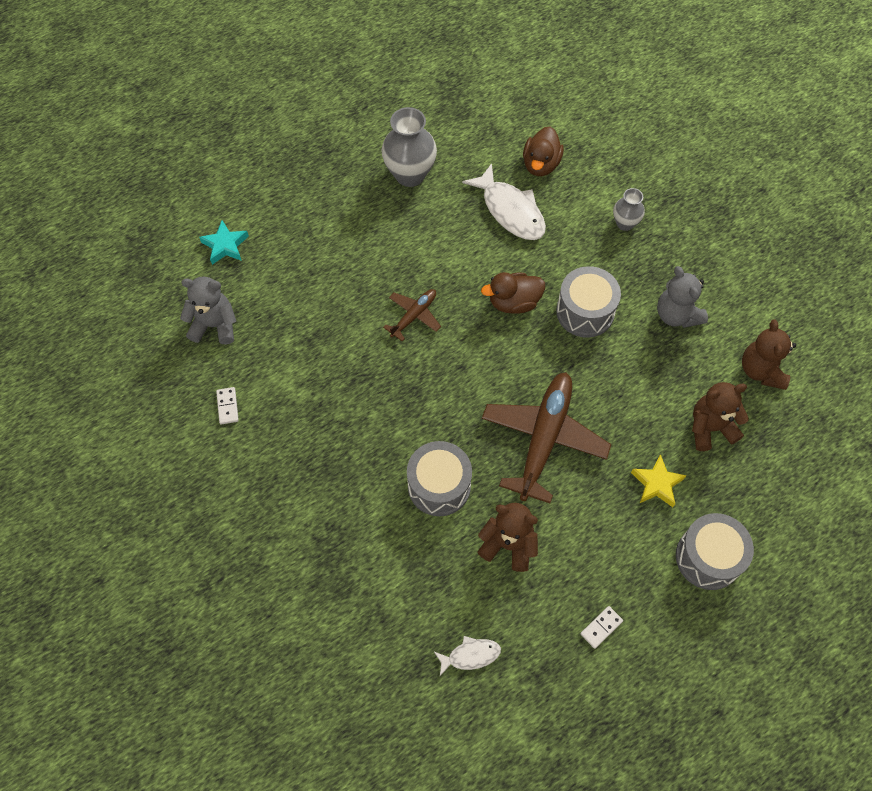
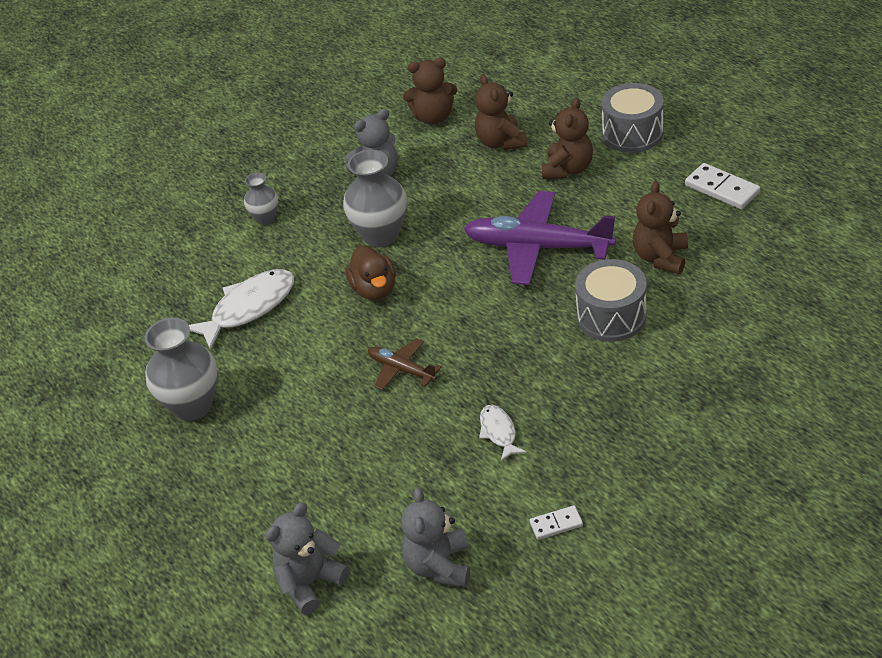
camera: 90 degrees left, 20 degrees down
(225, 245) = (310, 582): turquoise star -> grey teddy bear
(470, 655) = (783, 268): white fish -> white fish (499, 432)
(541, 164) = (182, 291): brown duck -> none
(543, 439) = (538, 247): brown plane -> purple plane
(585, 312) = (381, 235): grey drum -> grey vase
(601, 627) = (722, 189): white domino -> white domino, size x1.73
(657, 484) = (567, 169): yellow star -> brown teddy bear

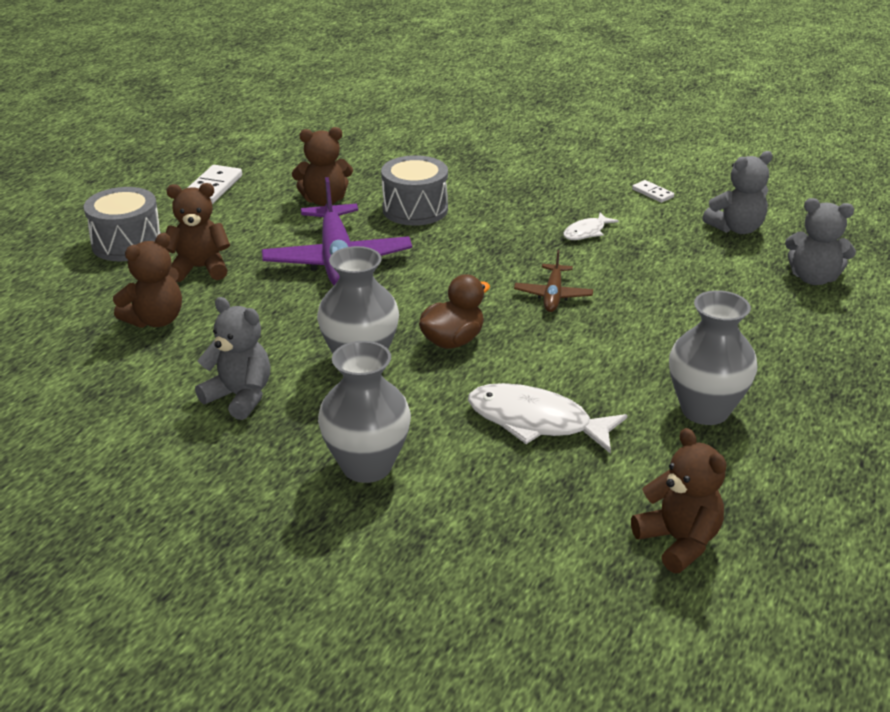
camera: 120 degrees left, 10 degrees down
(265, 218) = (367, 466): grey vase -> grey vase, size x1.79
(433, 117) = (105, 383): brown teddy bear -> brown teddy bear (679, 542)

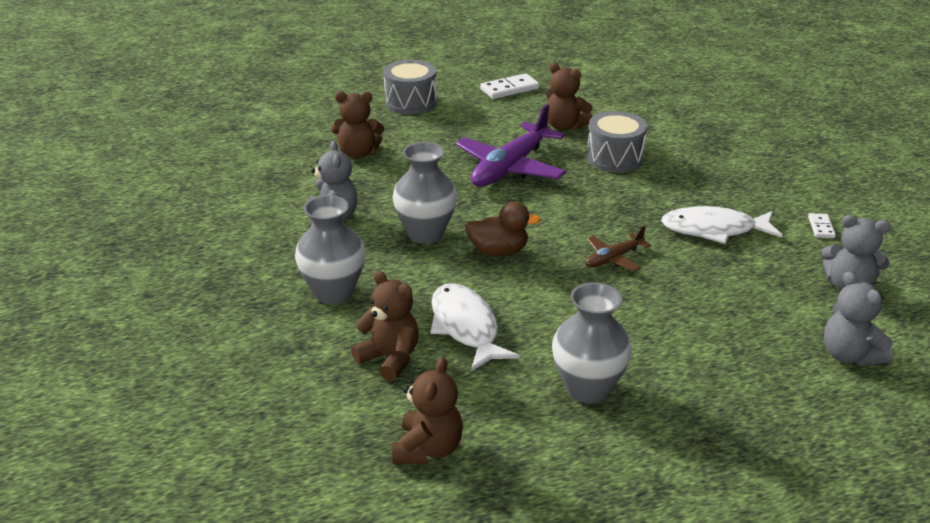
camera: 45 degrees right, 0 degrees up
(200, 268) = (426, 135): brown teddy bear -> brown teddy bear (390, 358)
(586, 232) = (714, 230): white fish -> white fish, size x1.88

